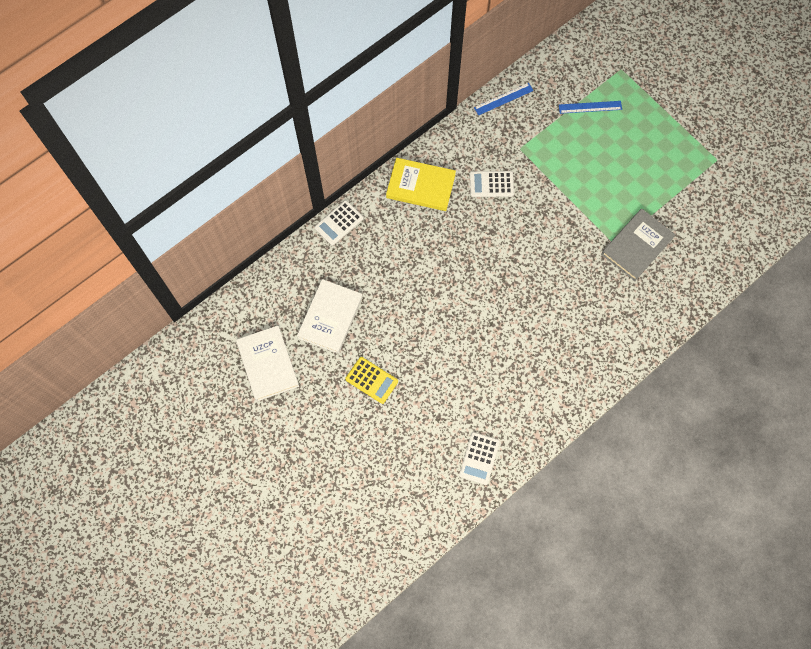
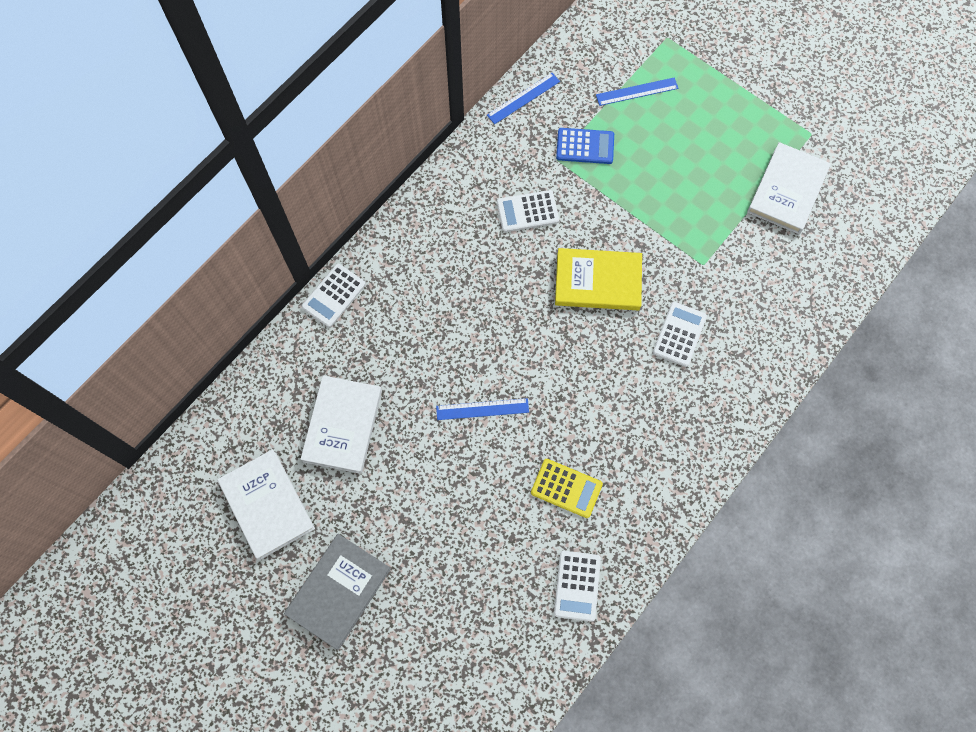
camera: 10 degrees left, 0 degrees up
(371, 380) = (413, 503): yellow calculator -> yellow calculator (566, 488)
(420, 186) = (435, 229): yellow book -> yellow book (598, 281)
(433, 322) = (482, 409): none -> blue ruler
(543, 142) = (585, 146): none -> blue calculator
(587, 292) = (679, 334): none -> white calculator
(637, 246) = (731, 262): grey book -> grey book (338, 591)
(689, 199) = (787, 190): none -> white book

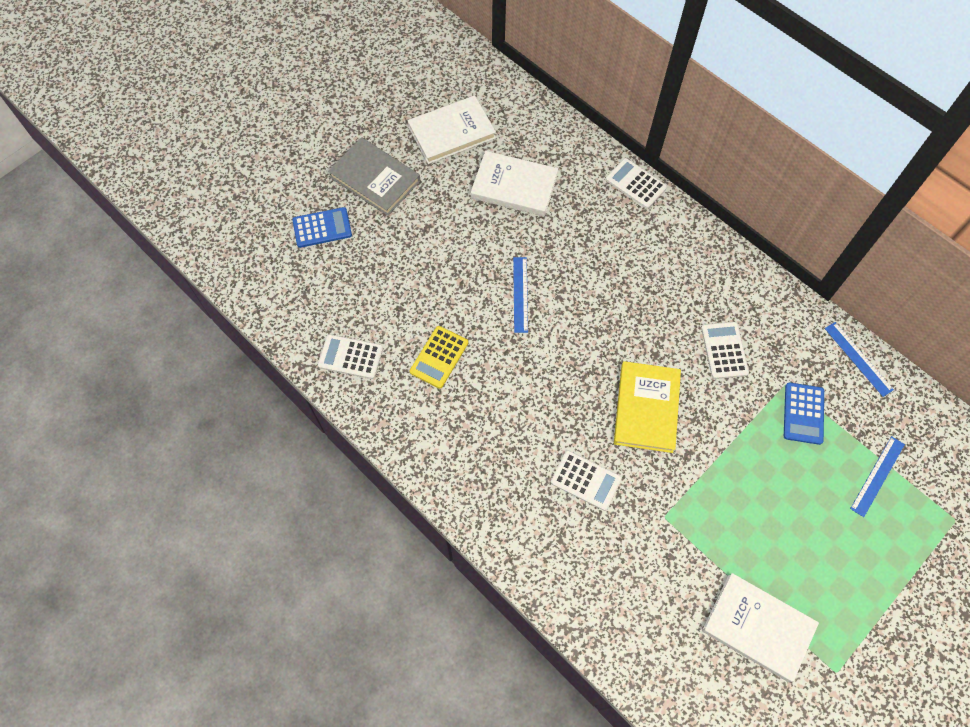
camera: 95 degrees right, 5 degrees down
(412, 647) = (322, 228): none -> blue calculator
(637, 91) = (877, 476): blue ruler -> blue ruler turned 45 degrees clockwise

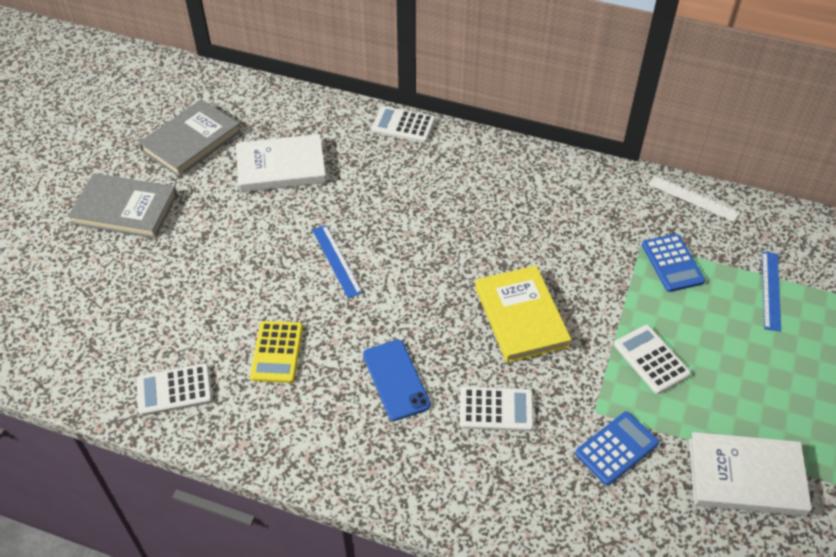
camera: 25 degrees left, 15 degrees down
(322, 228) = (84, 275): blue calculator -> blue calculator (616, 448)
(451, 132) = (191, 141): white book -> grey book
(519, 420) = (396, 380): none -> blue phone
(724, 350) = (567, 236): white calculator -> white calculator (651, 359)
(858, 358) = (693, 198): blue ruler -> white ruler

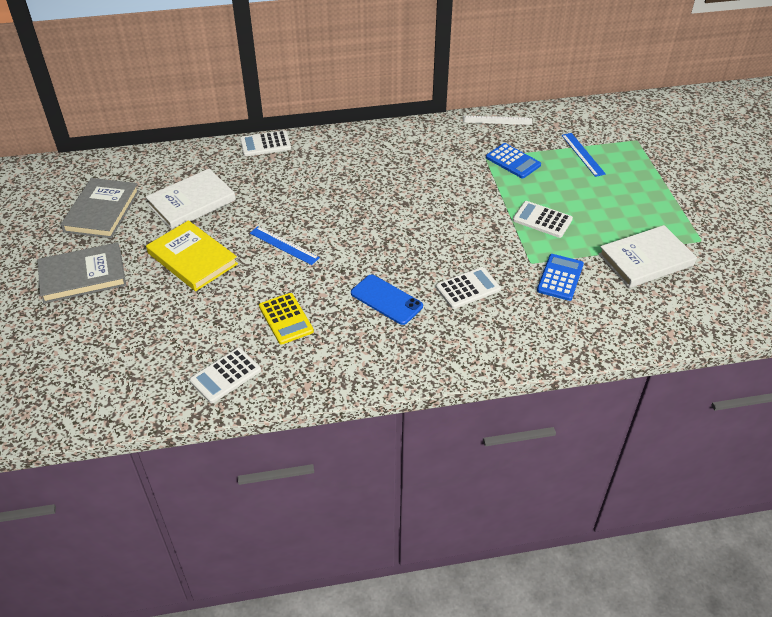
camera: 30 degrees left, 5 degrees down
(521, 317) = (441, 229): yellow book -> yellow book (192, 259)

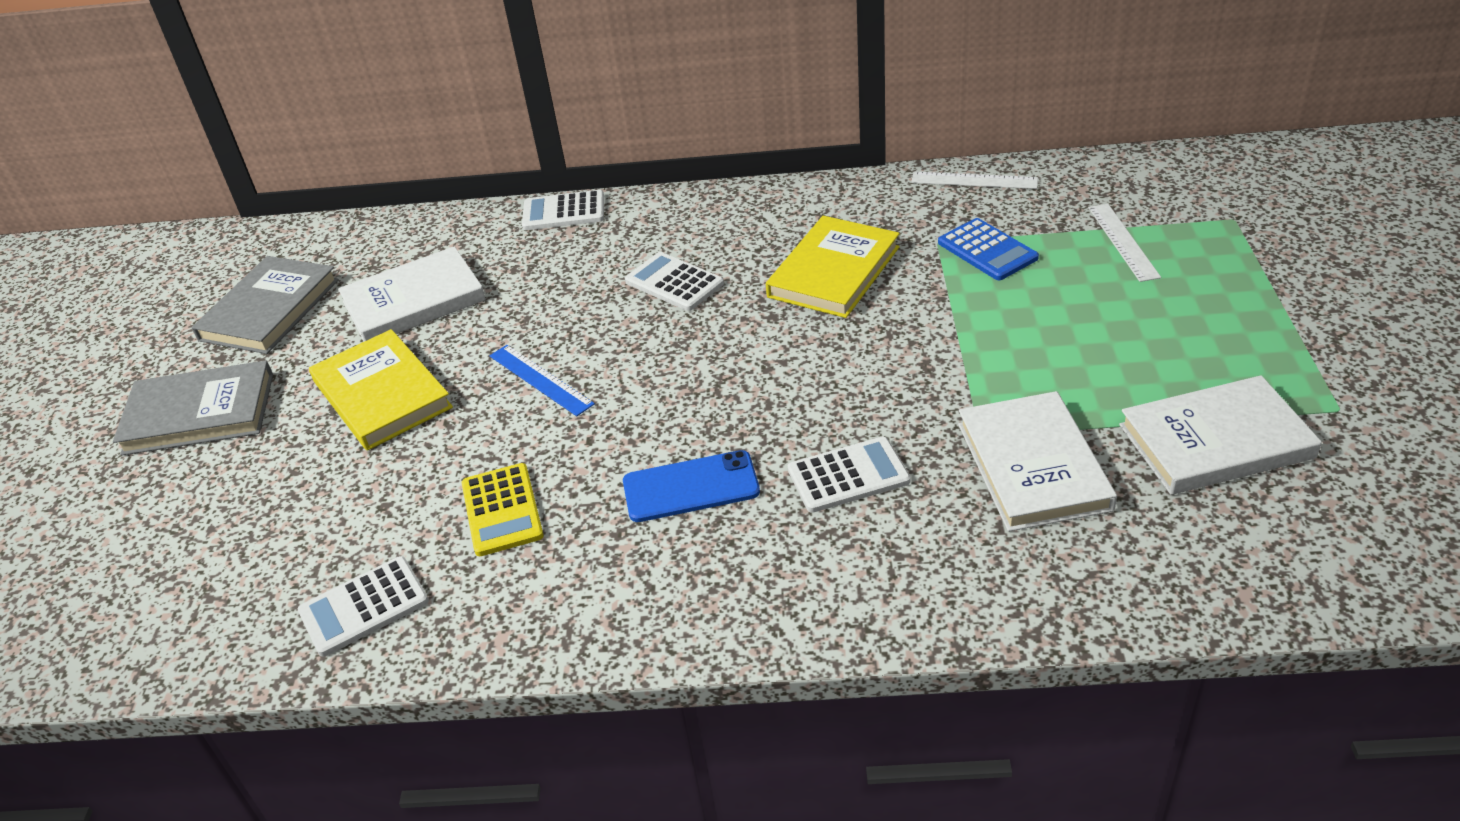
camera: 15 degrees right, 5 degrees down
(386, 300) = (691, 487): blue phone -> blue phone turned 60 degrees counterclockwise
(432, 176) = (833, 272): none -> yellow book
(542, 220) = (1020, 356): white calculator -> white calculator (674, 282)
(560, 277) = (1033, 466): blue calculator -> white book
(583, 154) = (1123, 241): blue ruler -> white ruler

